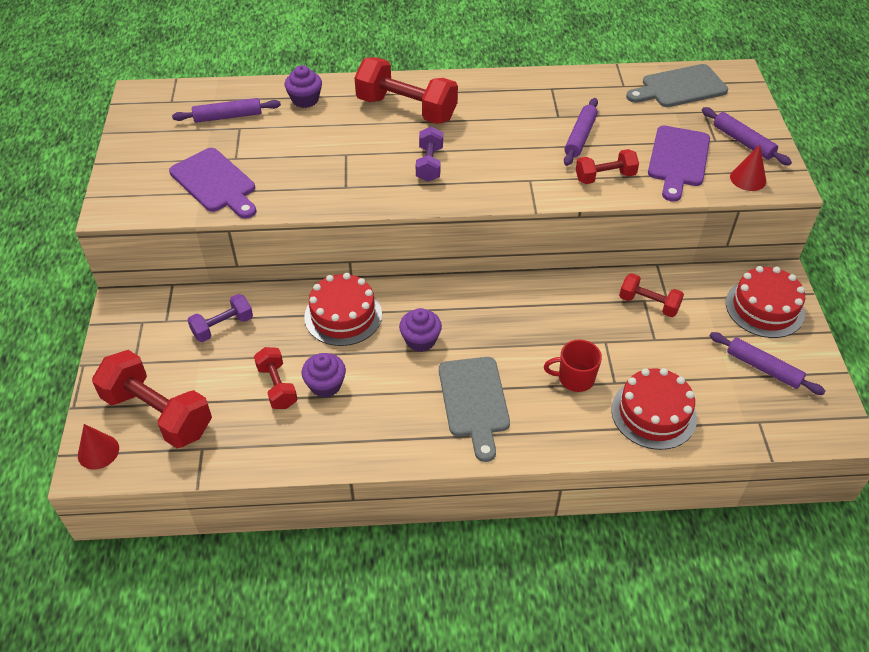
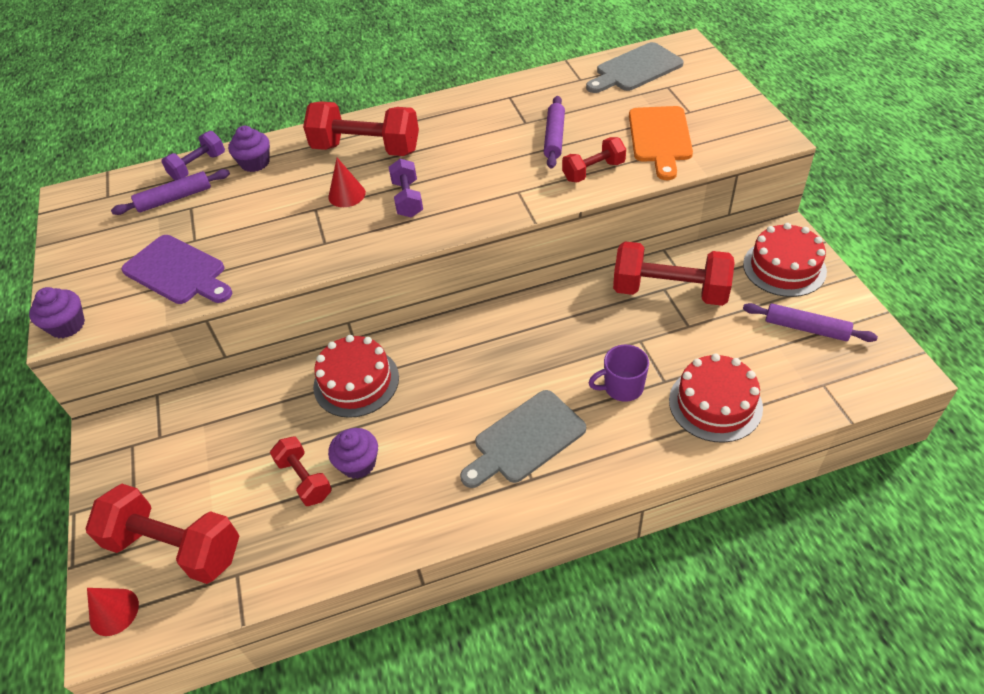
camera: 10 degrees left, 0 degrees up
(223, 327) = (226, 427): purple dumbbell -> purple dumbbell (198, 166)
(420, 340) = (447, 387): purple cupcake -> purple cupcake (67, 325)
(474, 401) = (525, 439): grey cutting board -> grey cutting board turned 75 degrees clockwise
(575, 378) = (622, 387): red mug -> purple mug
(648, 304) = (670, 291): red dumbbell -> red dumbbell, size x1.80
(678, 160) = (660, 138): purple cutting board -> orange cutting board
(743, 142) = (716, 107): purple rolling pin -> none
(748, 179) = (735, 141): red cone -> red cone (347, 195)

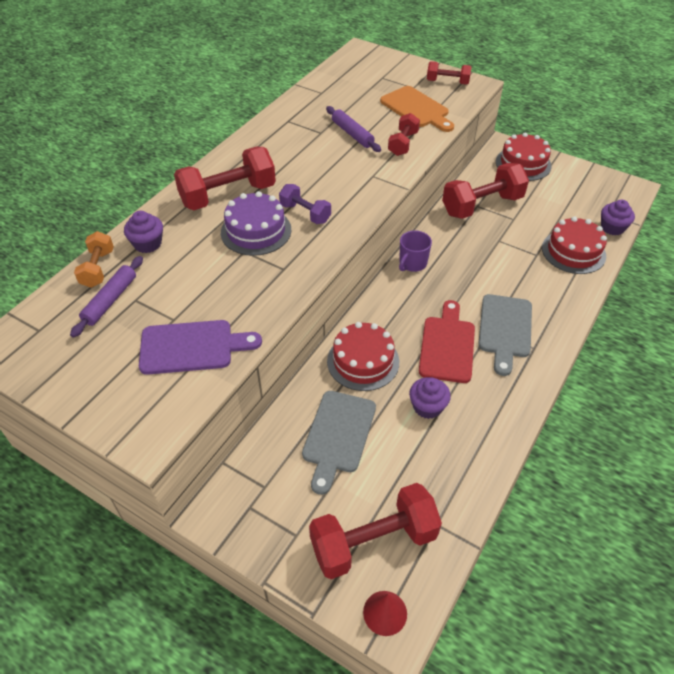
camera: 45 degrees left, 0 degrees up
(67, 325) = (148, 436): purple cupcake -> purple cupcake (612, 228)
(198, 166) = (98, 269): purple dumbbell -> orange dumbbell
(304, 479) = (406, 439): red dumbbell -> red dumbbell (447, 82)
(347, 195) = (256, 231): red cone -> purple cake
(448, 417) = (447, 345): none -> red cutting board
(622, 387) = (520, 270): purple mug -> purple mug (412, 263)
(635, 69) = (349, 74): grey cutting board -> grey cutting board (338, 435)
(806, 328) = (569, 190): purple rolling pin -> none

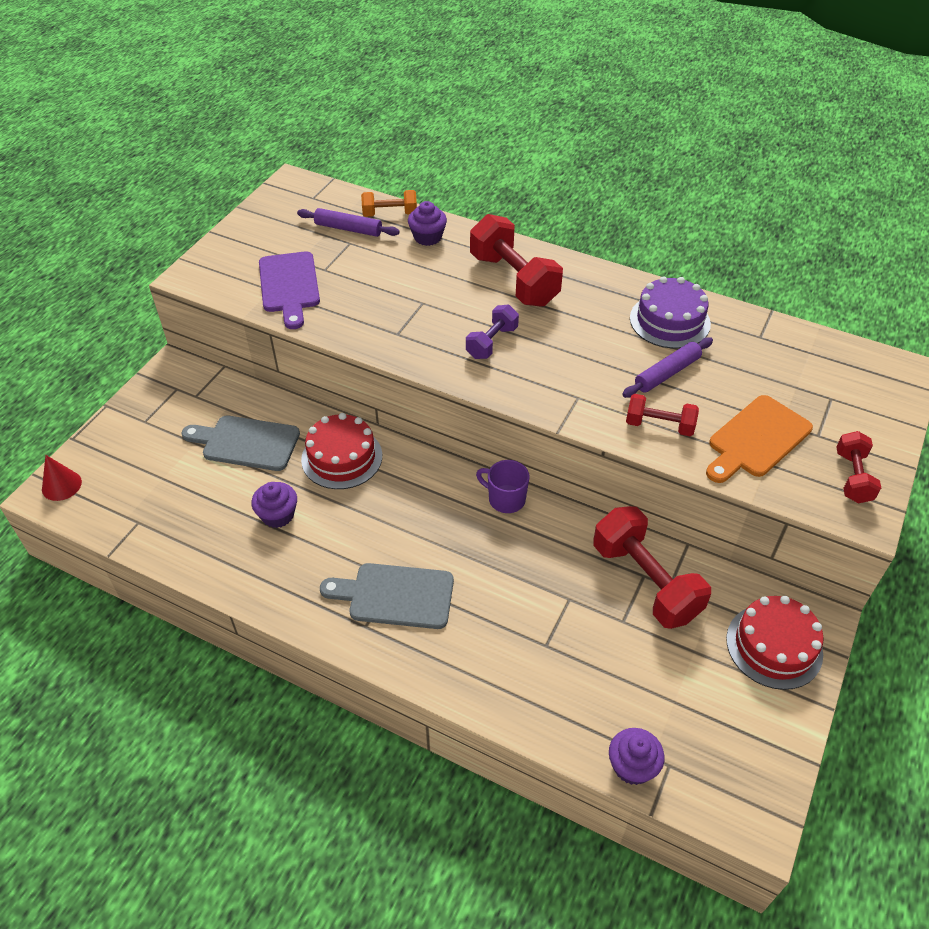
camera: 85 degrees right, 0 degrees up
(256, 231) = (456, 307): purple cake -> purple cake (669, 321)
(373, 542) = (128, 475): red dumbbell -> none
(447, 345) = (366, 534): red cutting board -> none
(573, 251) = (561, 697): red cake -> none

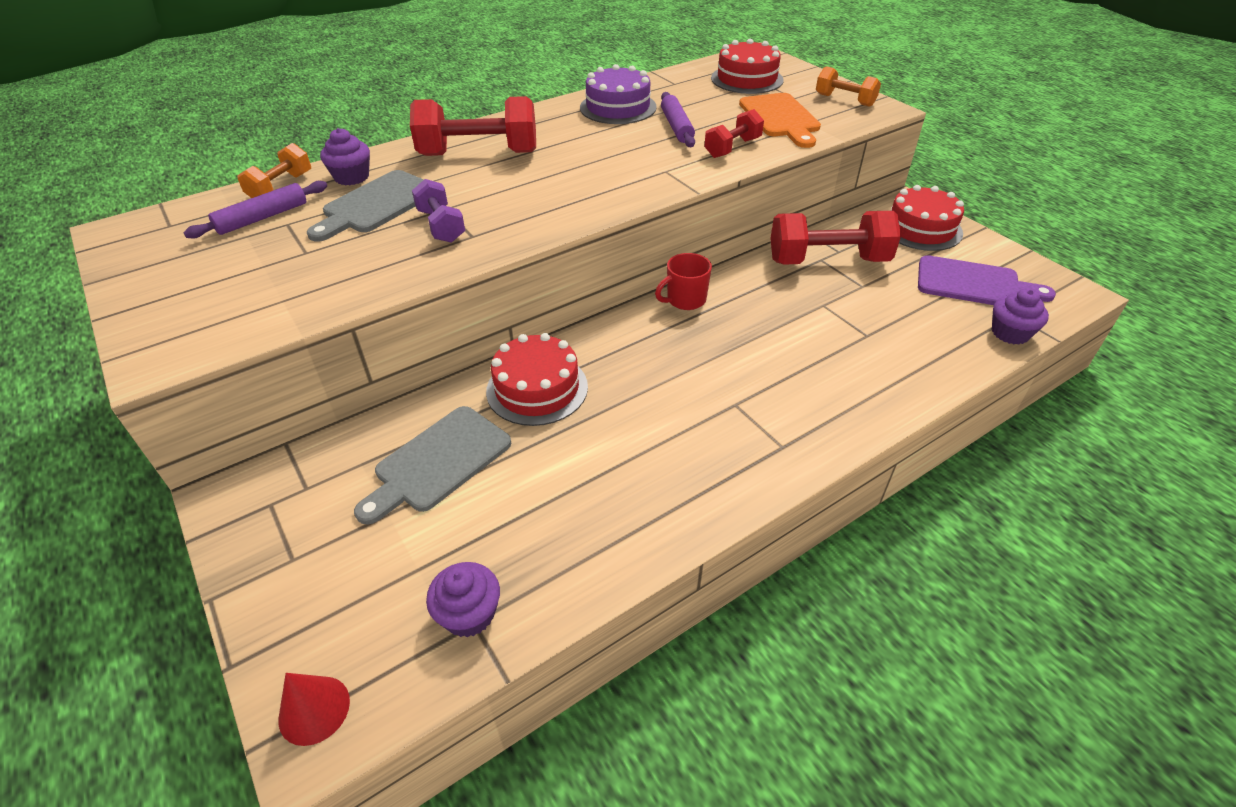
camera: 60 degrees left, 5 degrees down
(278, 515) = (577, 469): purple cupcake -> purple cupcake (469, 614)
(289, 286) = (297, 284): purple cutting board -> purple cutting board (974, 283)
(395, 596) = (756, 411): grey cutting board -> grey cutting board (377, 205)
(492, 342) = (549, 189): purple dumbbell -> purple dumbbell (441, 226)
(505, 499) = (685, 300): purple mug -> red mug
(826, 384) = (747, 79): none -> red cake
(852, 477) = (844, 100): red dumbbell -> orange dumbbell

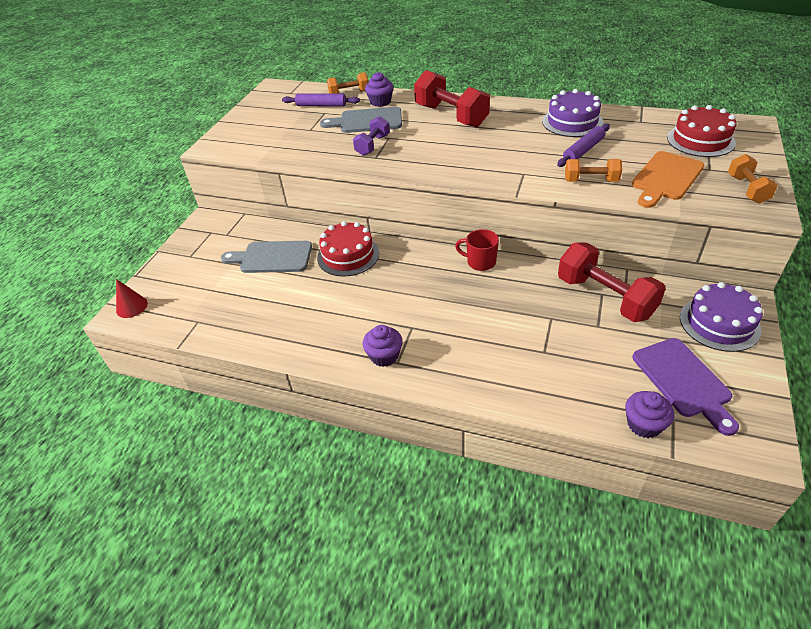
camera: 55 degrees right, 0 degrees up
(469, 614) = (200, 317): purple cupcake -> purple cupcake (384, 356)
(732, 148) = (591, 181): red dumbbell -> orange dumbbell
(921, 228) = (719, 323): red cake -> purple cake

